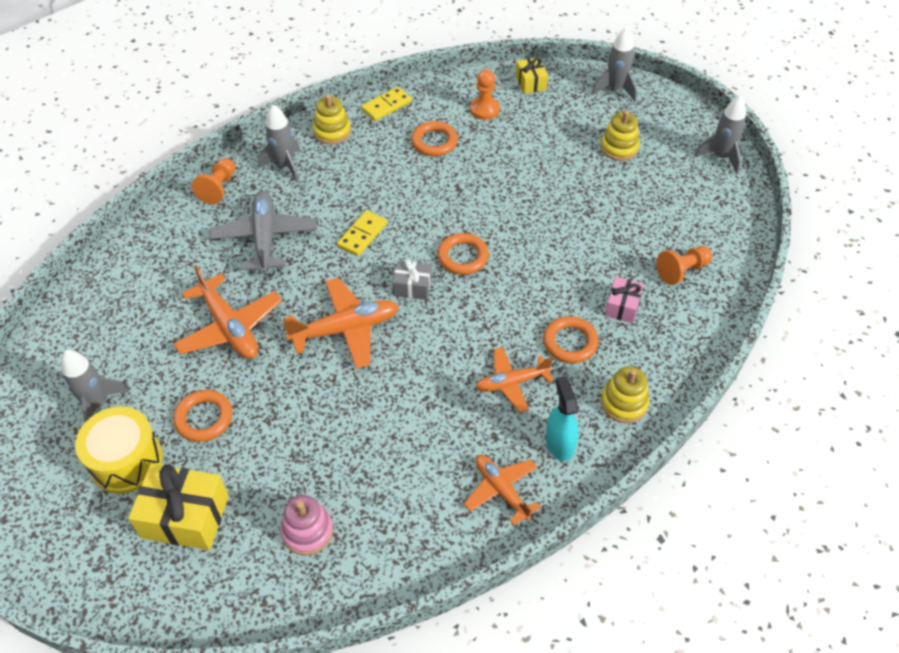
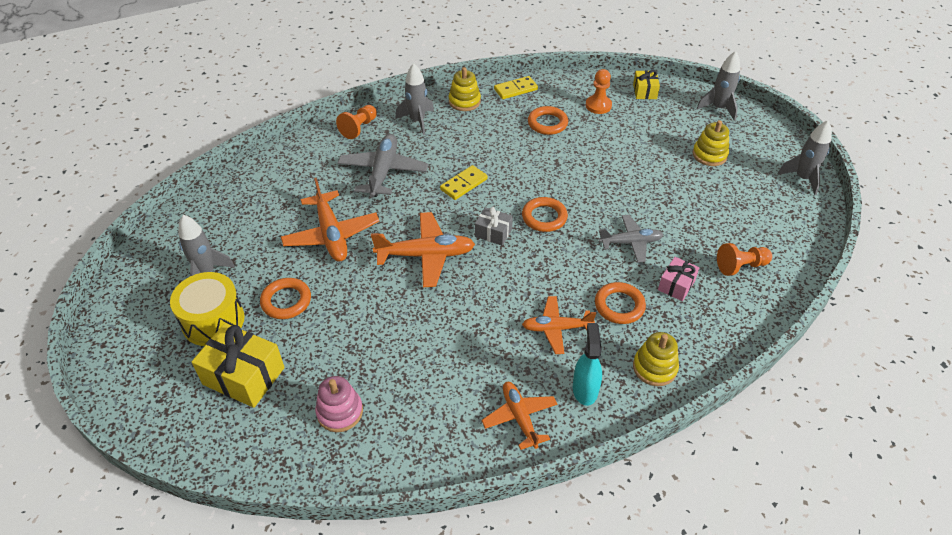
camera: 15 degrees right, 5 degrees down
(563, 267) = (630, 242): none -> grey plane

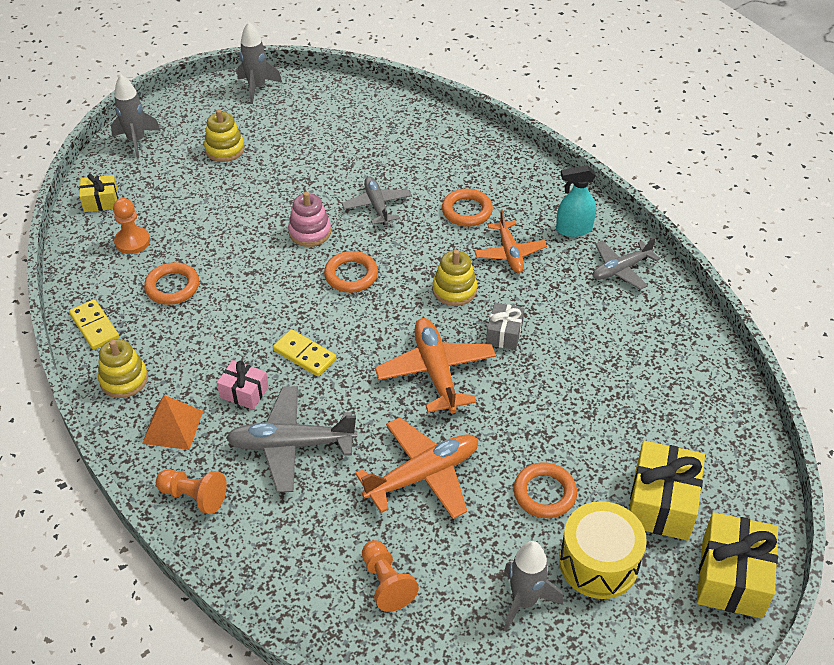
camera: 100 degrees left, 0 degrees up
(157, 405) = (731, 577): none -> yellow gift
(340, 412) = (670, 404): pink stacking toy -> pink stacking toy (310, 232)
(417, 121) = (173, 427): grey rocket -> orange pyramid
(493, 233) = (386, 316): grey gift -> grey gift (504, 334)
(519, 417) = (621, 269): orange plane -> grey plane
(654, 368) = (533, 186): yellow stacking toy -> yellow stacking toy (454, 290)
(676, 285) = (429, 174): pink gift -> pink gift (244, 392)
(740, 266) = (393, 132): orange pawn -> orange pawn (386, 583)

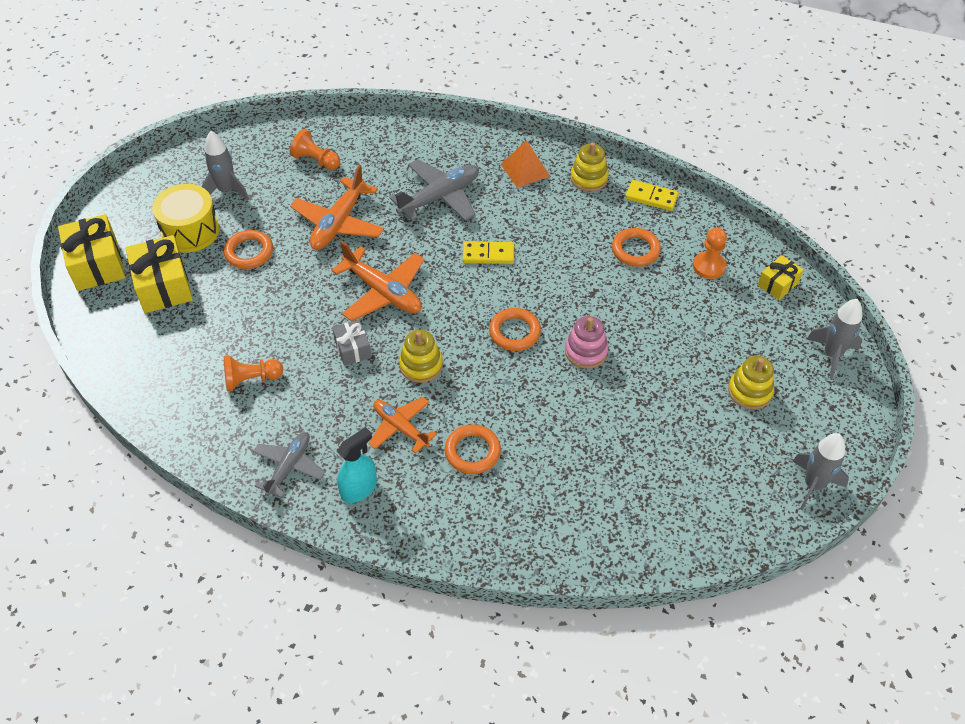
camera: 145 degrees right, 5 degrees up
(194, 496) = (469, 144): orange pawn -> orange pawn (251, 379)
(244, 392) = (503, 211): pink gift -> none
(377, 206) = (556, 410): grey plane -> none

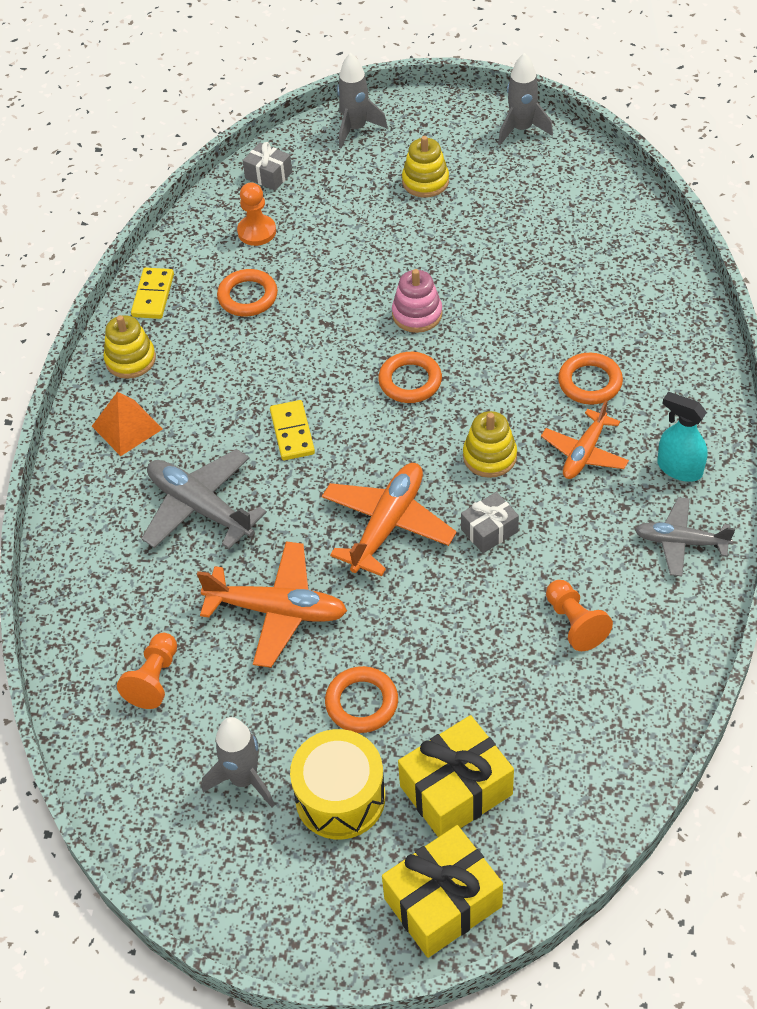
camera: 100 degrees left, 0 degrees up
(778, 284) = (268, 175): yellow gift -> grey gift

